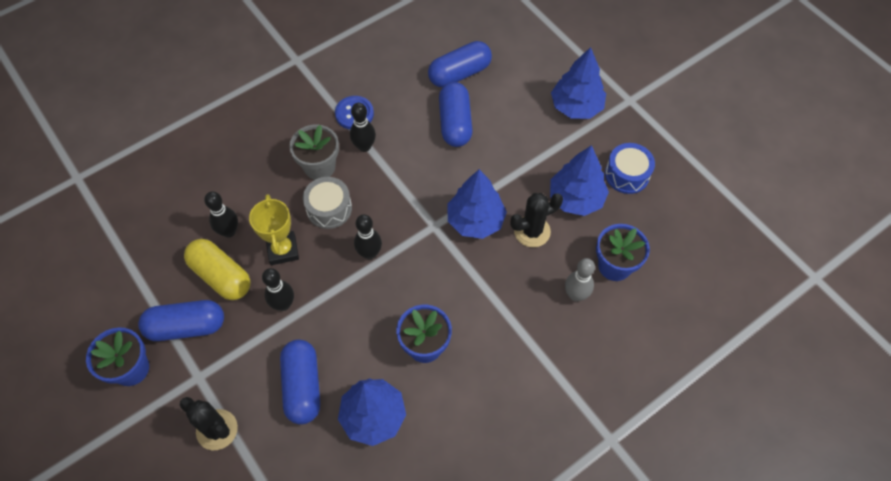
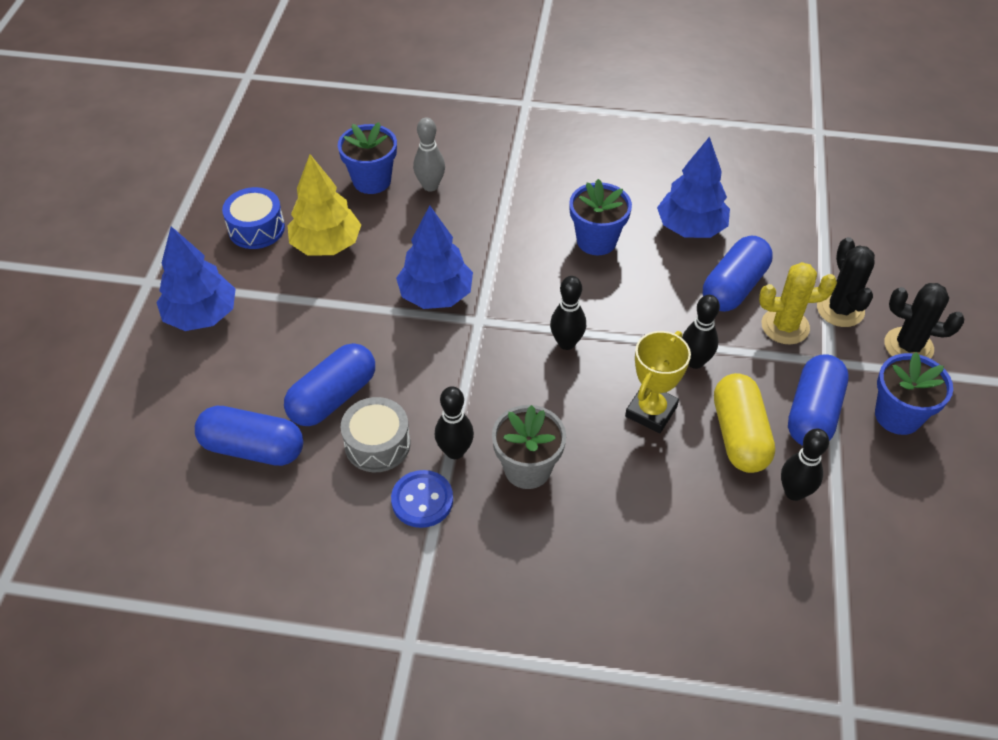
camera: 135 degrees left, 10 degrees down
(186, 326) = (812, 413): blue capsule -> blue capsule turned 75 degrees clockwise
(229, 231) = (694, 476): black bowling pin -> black bowling pin (794, 492)
(245, 381) = (785, 326): none -> yellow cactus
(329, 209) = (563, 415): grey drum -> grey drum (377, 444)
(532, 231) = (400, 250): black cactus -> black cactus (908, 346)
(576, 198) = (326, 245): blue tree -> yellow tree

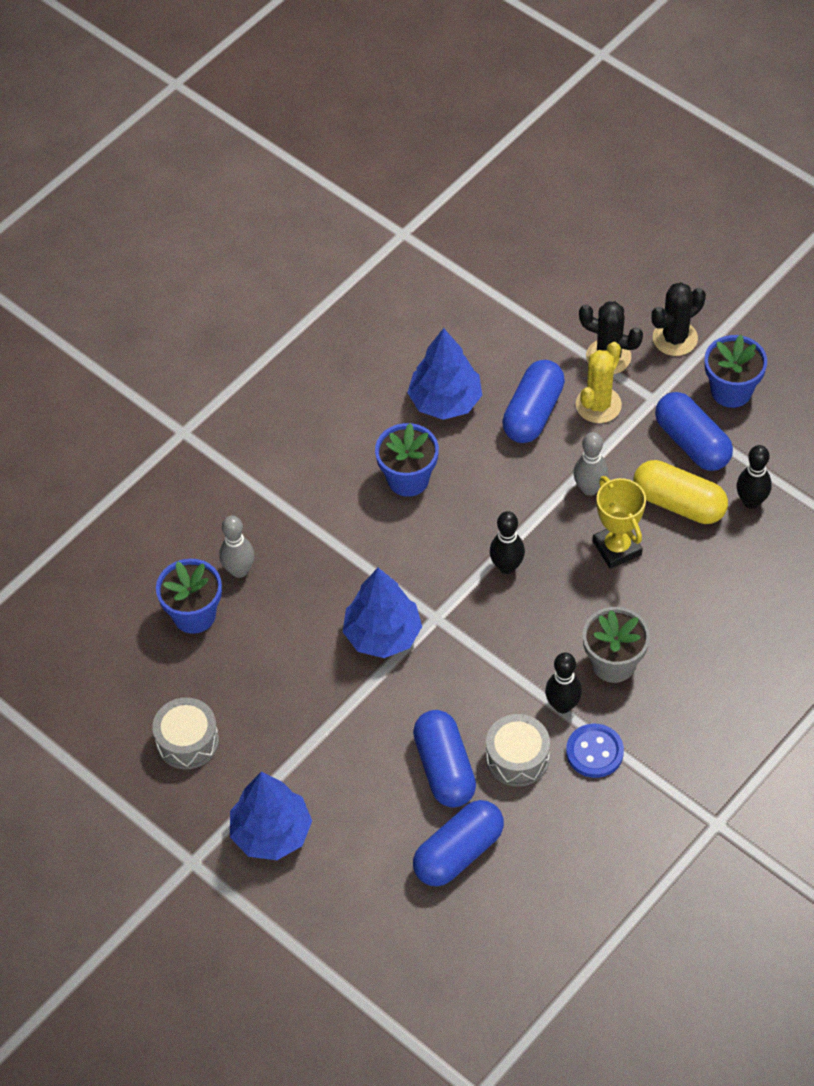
camera: 55 degrees left, 5 degrees up
(256, 228) = (187, 741): blue drum -> grey drum
(326, 245) = (254, 692): yellow tree -> none
(695, 361) = (589, 488): black bowling pin -> grey bowling pin
(733, 287) = (533, 413): blue capsule -> blue capsule turned 45 degrees clockwise

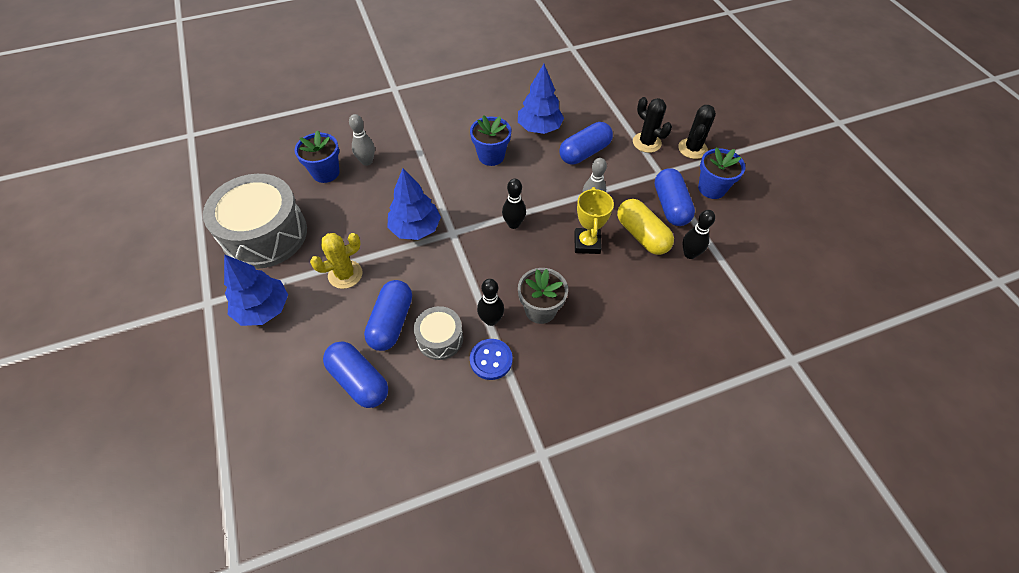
camera: 25 degrees right, 0 degrees up
(187, 741) = (265, 234): grey drum -> grey drum, size x1.99
(458, 852) = (359, 380): blue capsule -> blue capsule turned 60 degrees clockwise
(598, 405) = (625, 163): yellow cactus -> yellow cactus (345, 274)
(675, 338) = (692, 149): black cactus -> black cactus turned 60 degrees counterclockwise

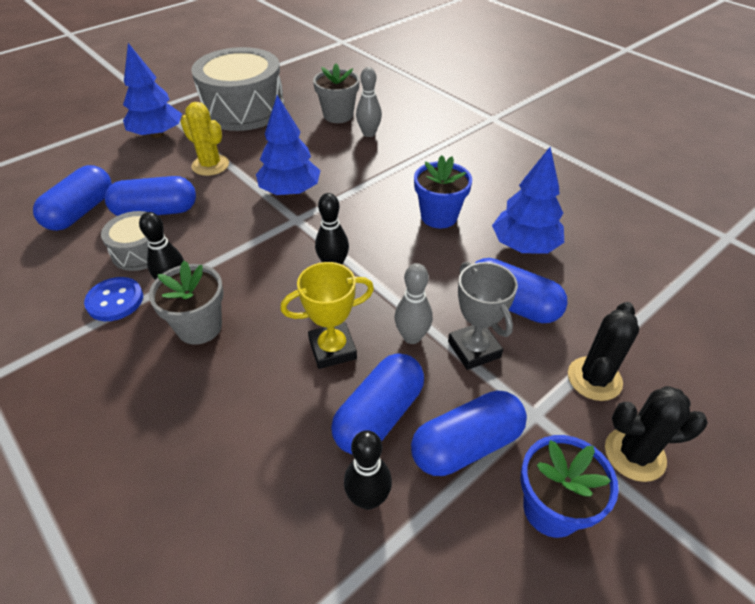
camera: 70 degrees right, 10 degrees down
(325, 172) = (338, 115): blue flower pot -> grey flower pot
(611, 180) = (474, 349): none -> grey trophy
(642, 235) = (379, 415): yellow capsule -> blue capsule

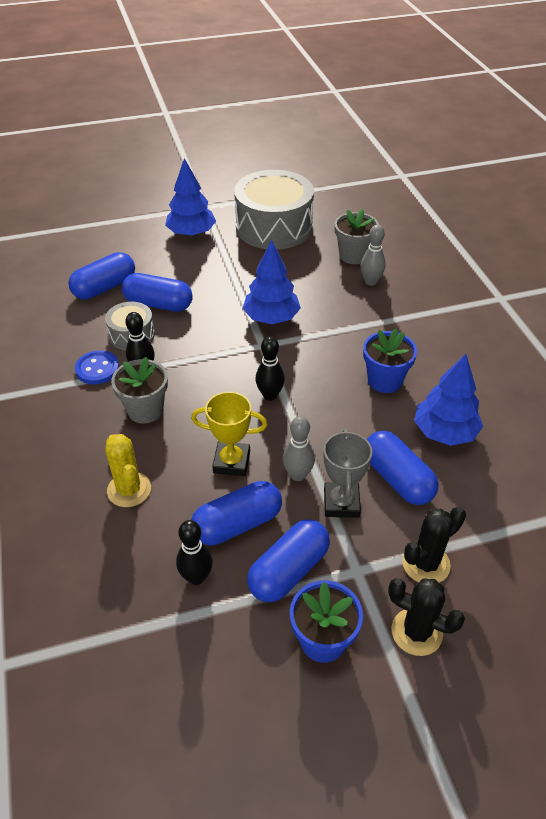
camera: 25 degrees right, 0 degrees up
(210, 165) = (219, 274): yellow cactus -> yellow cactus (129, 489)
(466, 445) = (288, 570): blue capsule -> blue capsule turned 45 degrees counterclockwise

